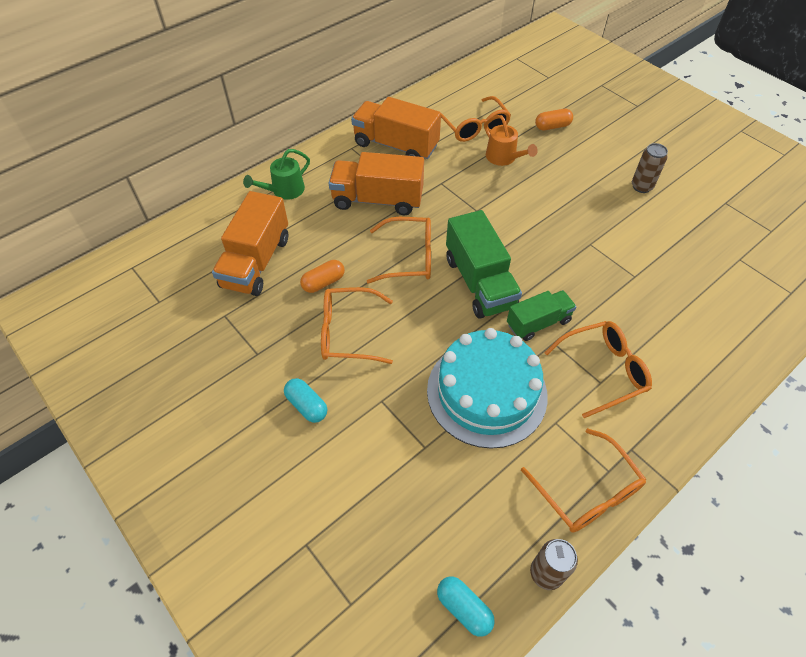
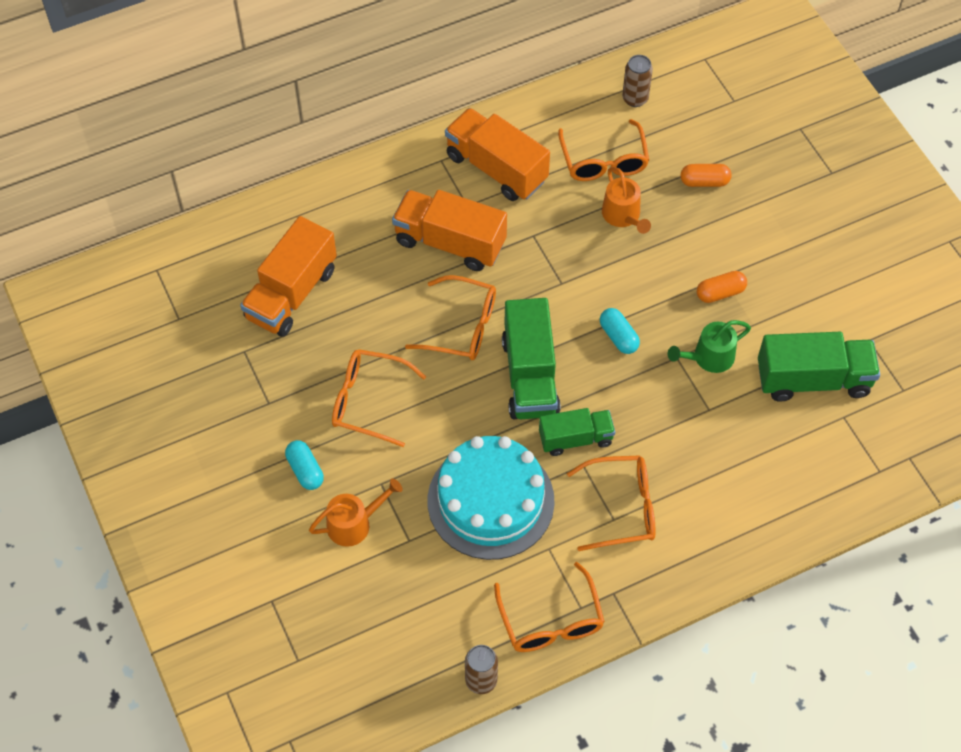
camera: 15 degrees right, 5 degrees up
(284, 190) = (345, 205): green watering can -> green watering can (709, 357)
(323, 282) = (358, 336): orange capsule -> orange capsule (720, 293)
(367, 444) = (354, 524): none -> orange watering can
(464, 608) = (396, 689): turquoise capsule -> turquoise capsule (618, 337)
(641, 187) = (776, 295): brown can -> brown can (635, 99)
(701, 238) = (813, 379): none -> green truck

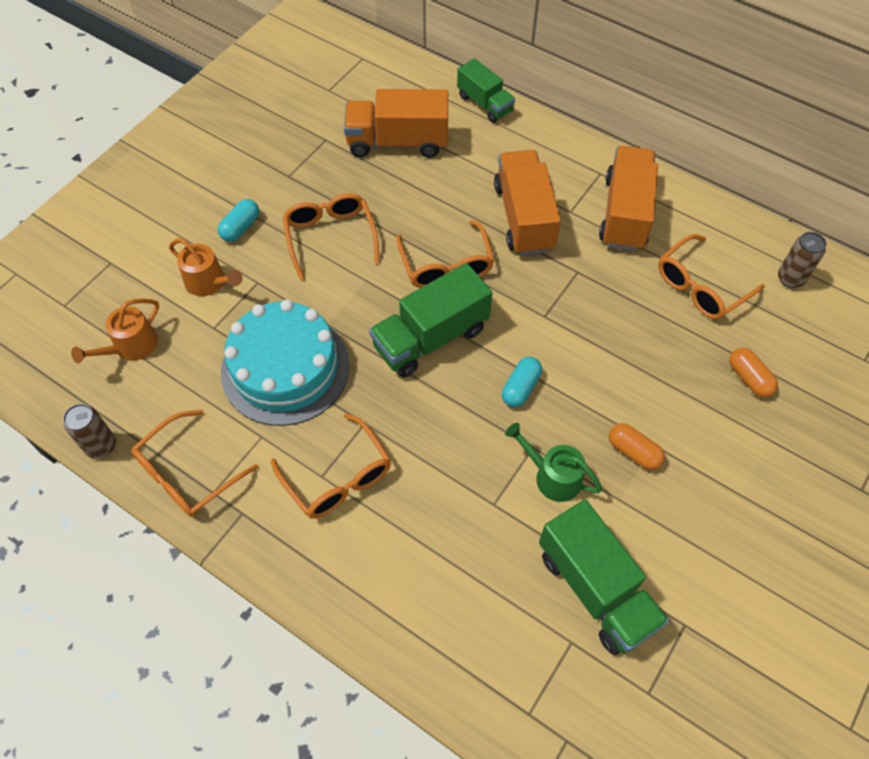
camera: 60 degrees right, 0 degrees up
(575, 439) = (388, 404): green truck -> green truck (484, 104)
(623, 216) = (654, 329): orange watering can -> orange watering can (131, 346)

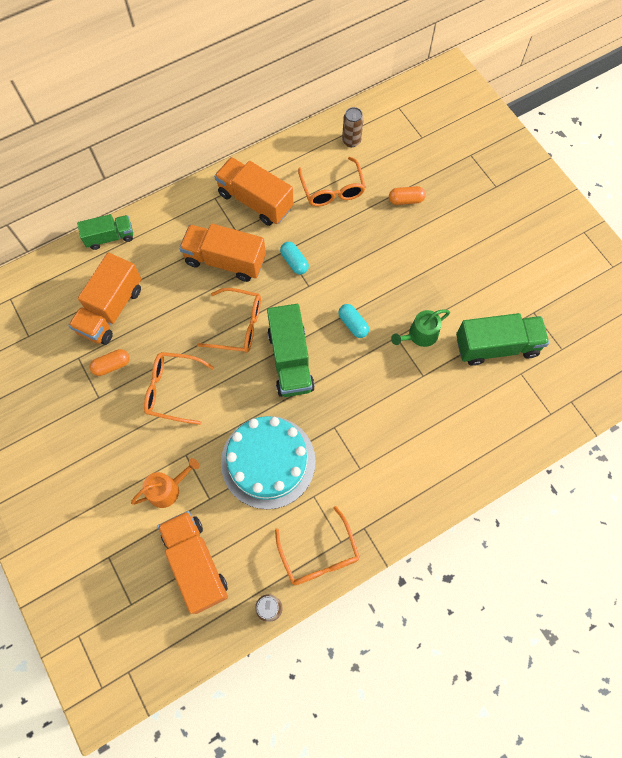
camera: 65 degrees left, 10 degrees up
(131, 346) = (196, 563): orange watering can -> orange truck
(241, 227) = (128, 449): turquoise capsule -> turquoise capsule (294, 262)
(338, 478) = (365, 459): orange glasses -> none
(633, 452) = (424, 284): orange capsule -> orange capsule (112, 365)

